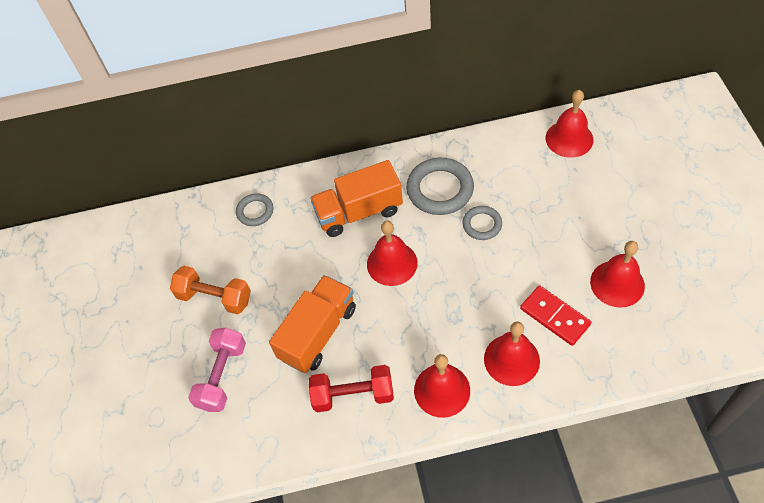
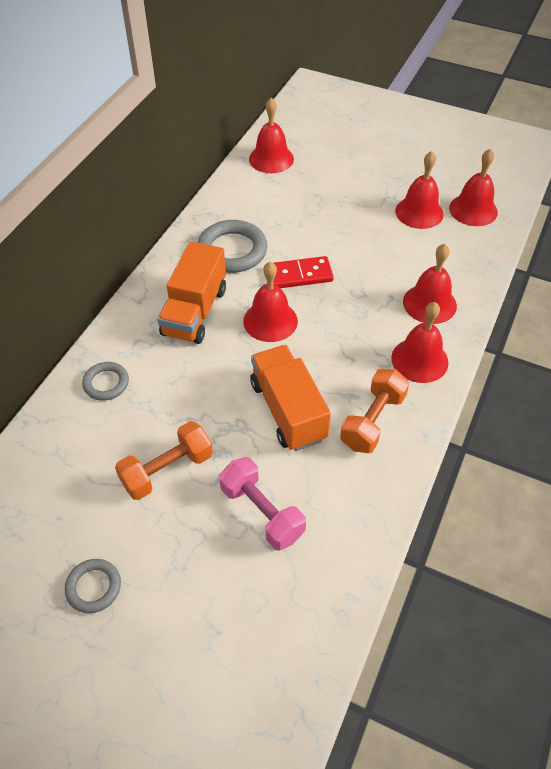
camera: 60 degrees left, 5 degrees down
(353, 395) = (373, 421): red dumbbell -> orange dumbbell
(482, 224) = (293, 247): grey ring -> grey ring (93, 587)
(554, 317) = (415, 259): red domino -> red domino (300, 275)
(666, 323) = (473, 210): none -> red bell

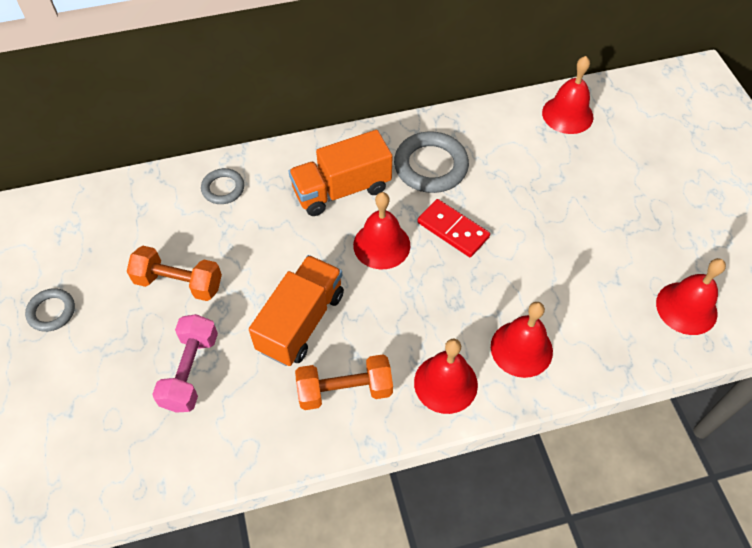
camera: 50 degrees right, 5 degrees up
(419, 212) = (630, 266): red bell -> none

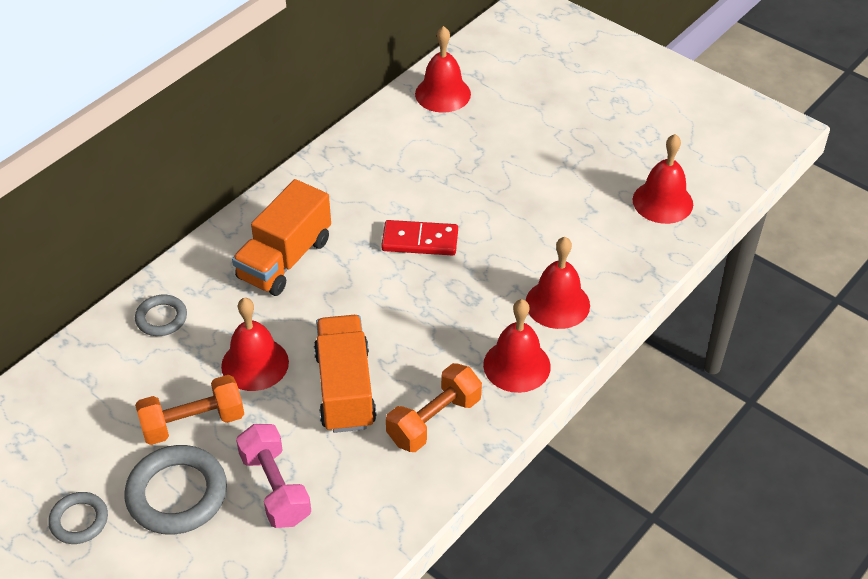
camera: 35 degrees left, 10 degrees down
(381, 245) = (365, 286): red bell -> red bell (255, 364)
(431, 166) = (353, 197): grey ring -> grey ring (177, 494)

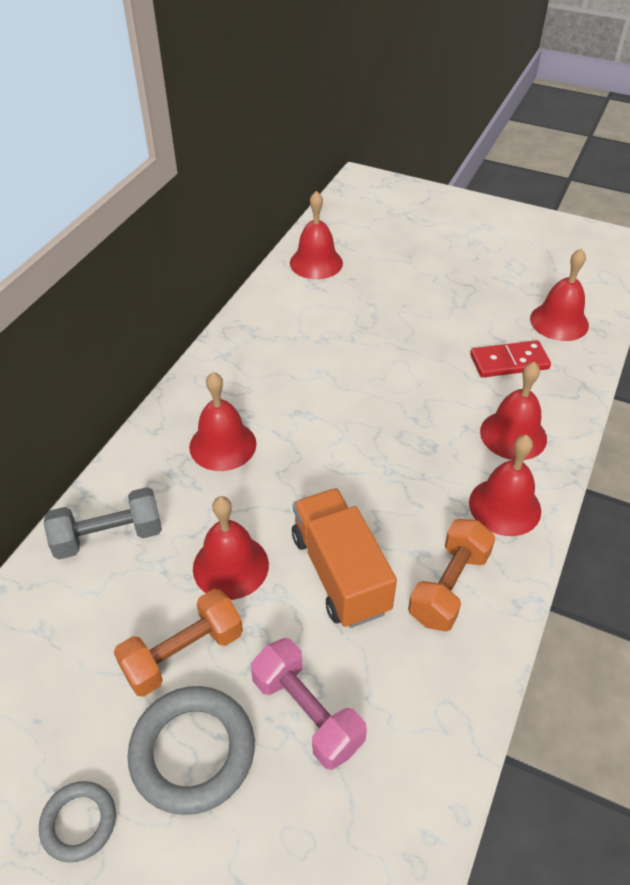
camera: 15 degrees left, 0 degrees up
(161, 318) = (108, 537): grey ring -> grey dumbbell
(285, 259) = (222, 445): orange truck -> red bell
(420, 241) = (352, 400): red domino -> red domino (509, 362)

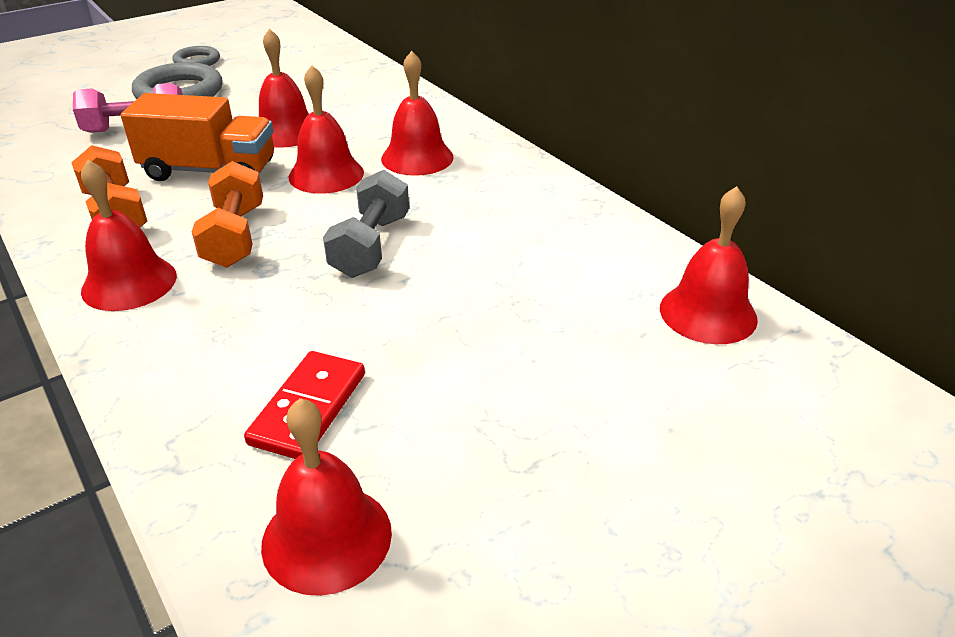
camera: 120 degrees right, 10 degrees down
(108, 537) = (379, 97): grey dumbbell -> grey dumbbell (371, 246)
(183, 654) = (245, 102): orange dumbbell -> orange dumbbell (235, 236)
(513, 435) = (195, 339): red bell -> red bell (326, 174)

